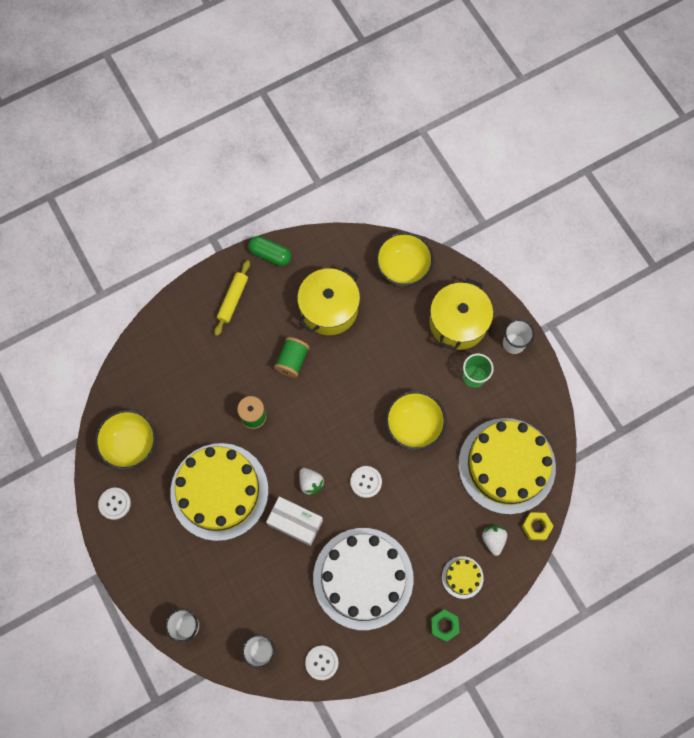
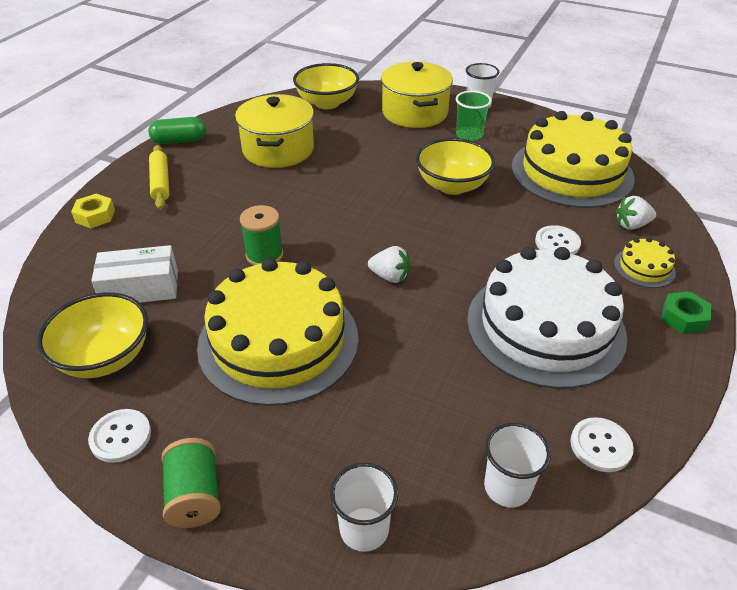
camera: 35 degrees left, 30 degrees down
(292, 360) = (272, 196): green spool -> green spool (195, 496)
(295, 522) = (408, 320): white box -> white box (140, 288)
(366, 482) = (451, 246): white button -> white button (557, 243)
(493, 540) = (631, 225): white strawberry -> white strawberry turned 60 degrees counterclockwise
(536, 527) = (654, 197): yellow nut -> yellow nut (95, 216)

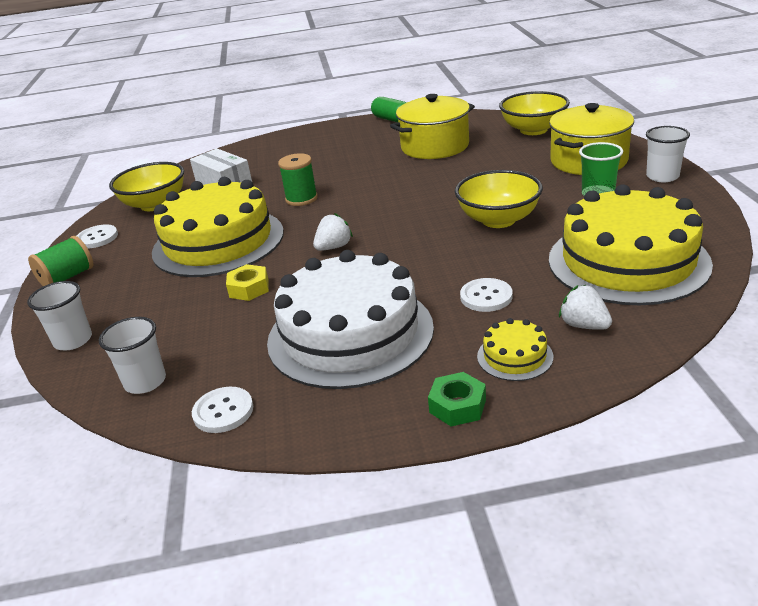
camera: 60 degrees right, 10 degrees down
(95, 216) = (276, 141): yellow nut -> yellow nut (249, 288)
(161, 183) = (336, 138): yellow rolling pin -> none
(390, 276) = (334, 247): white strawberry -> white strawberry turned 120 degrees counterclockwise

